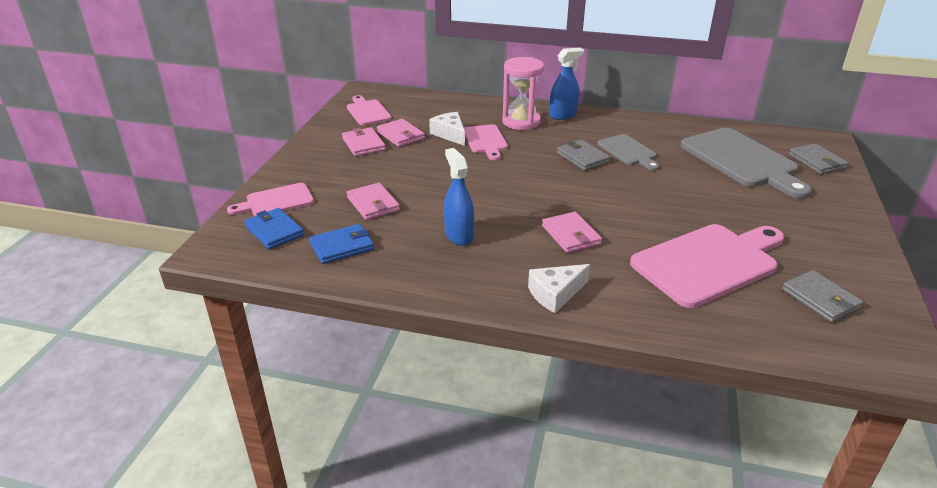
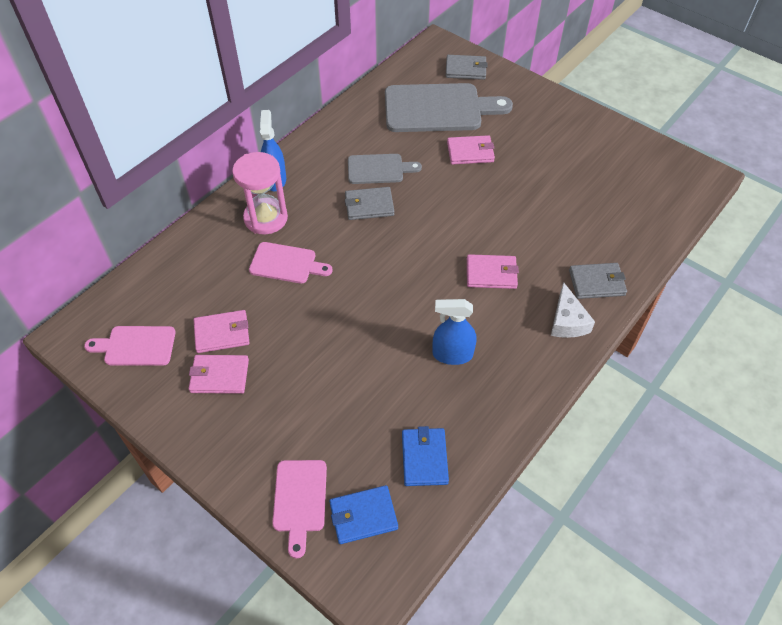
camera: 65 degrees left, 20 degrees up
(373, 204) = (358, 407): pink wallet -> pink wallet (470, 152)
(450, 134) = (251, 288): white cheese -> none
(709, 263) = (568, 209): pink cutting board -> none
(820, 299) = (632, 176): grey wallet -> grey wallet (597, 283)

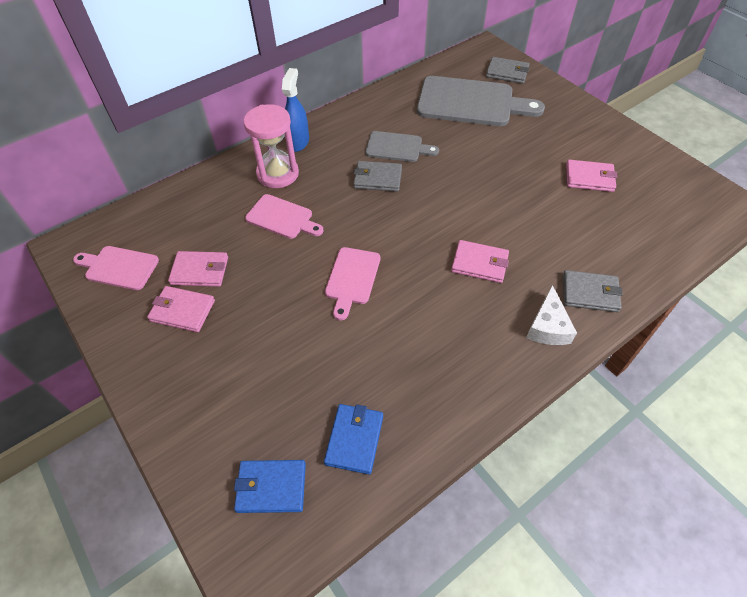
camera: 15 degrees right, 0 degrees up
(300, 500) = (213, 454): pink cutting board -> pink cutting board (352, 279)
(452, 354) = (416, 336): blue spray bottle -> none
(470, 152) = (490, 146): pink wallet -> pink wallet (589, 178)

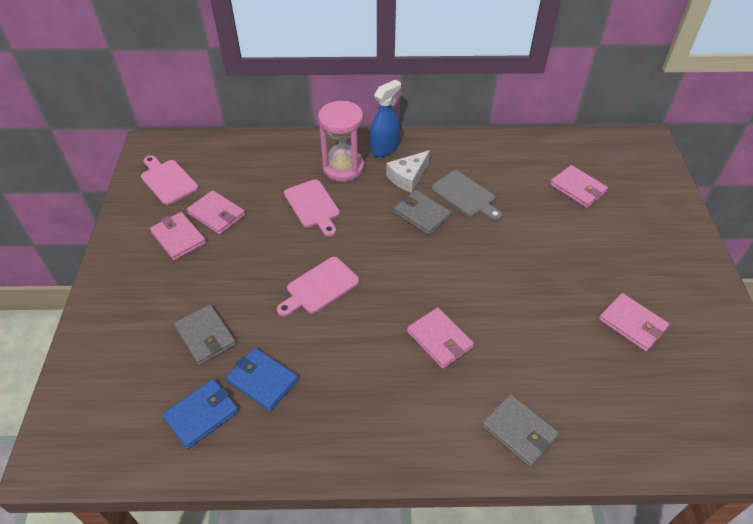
camera: 35 degrees right, 5 degrees down
(271, 487) = (116, 407): blue wallet -> blue wallet (262, 380)
(471, 103) = (577, 188): grey cutting board -> pink wallet
(507, 72) = (646, 176): grey wallet -> grey wallet (205, 336)
(547, 326) = (446, 434): white cheese -> white cheese (408, 177)

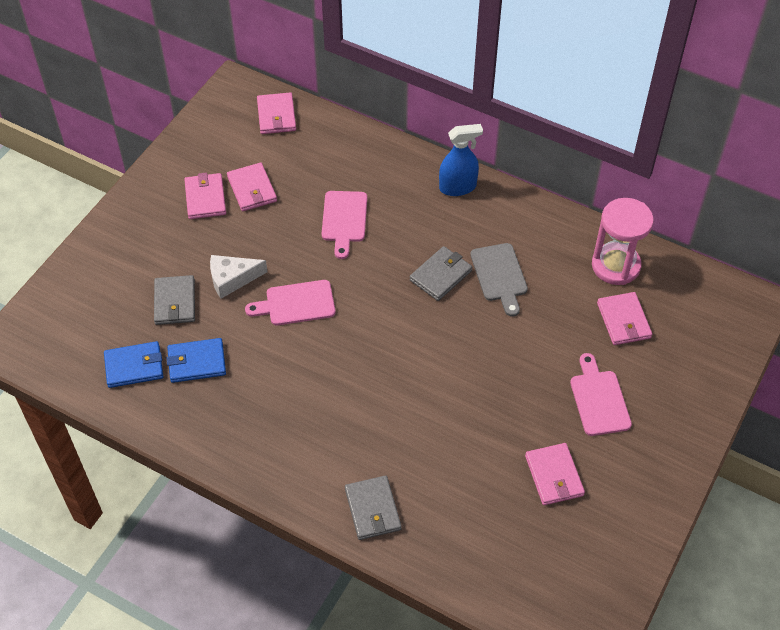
camera: 30 degrees right, 5 degrees up
(168, 180) = (229, 133): pink cutting board -> pink cutting board (599, 399)
(262, 380) = (196, 362): blue wallet -> blue wallet turned 75 degrees counterclockwise
(343, 167) = (401, 191): pink hourglass -> pink hourglass (615, 266)
(408, 177) = (457, 230): white cheese -> white cheese (232, 279)
(421, 214) = (441, 275): grey wallet -> grey wallet turned 60 degrees clockwise
(439, 339) = (366, 401): pink wallet -> pink wallet (276, 116)

